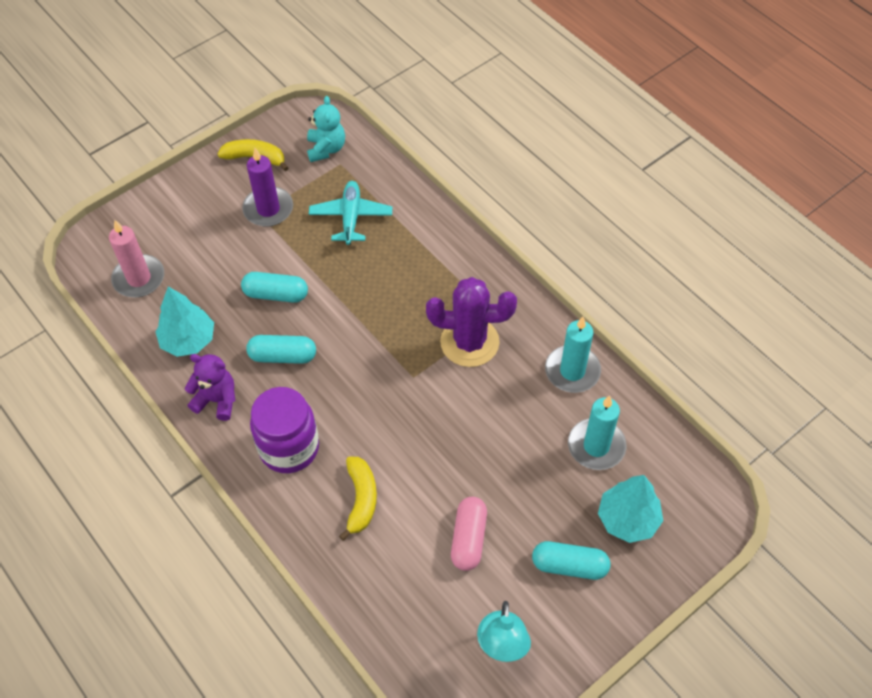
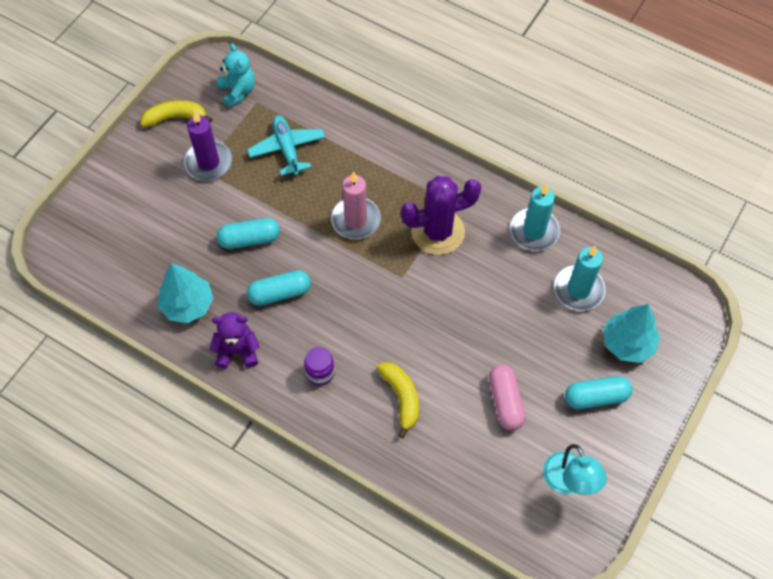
camera: 20 degrees left, 5 degrees up
(139, 278) = (116, 261): pink candle -> pink candle (356, 220)
(289, 448) = (320, 373): purple jar -> purple jar, size x0.51

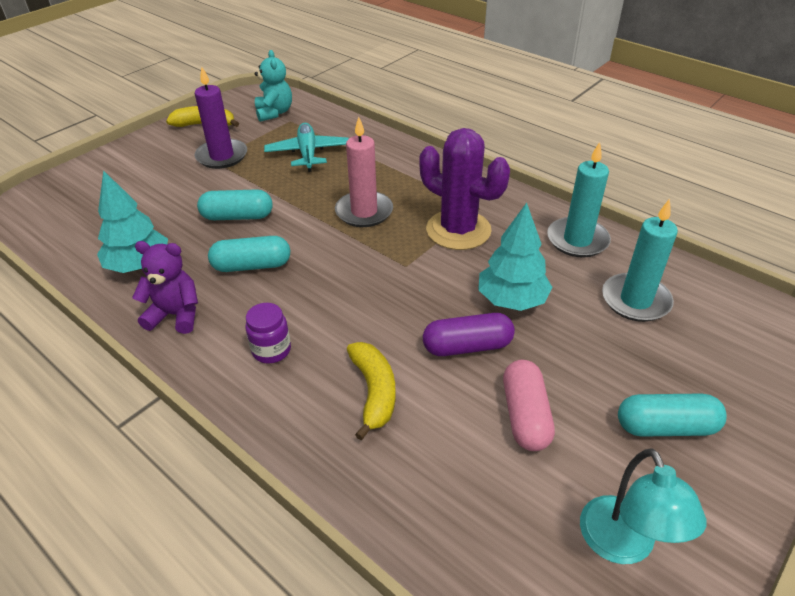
camera: 10 degrees right, 20 degrees down
(438, 232) = (458, 230): purple cactus -> purple cactus turned 45 degrees clockwise
(460, 349) = (467, 346): none -> purple capsule
(627, 343) = (710, 366): turquoise tree -> turquoise tree (512, 300)

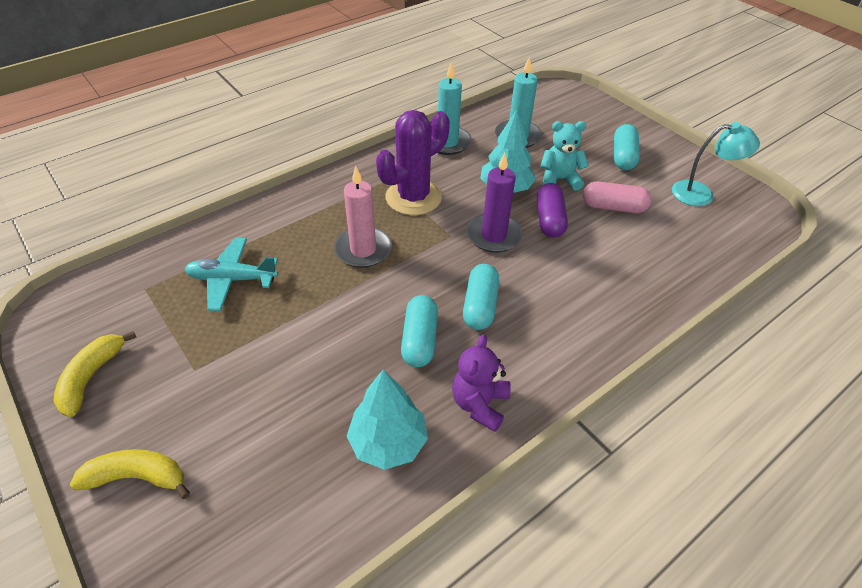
camera: 80 degrees left, 5 degrees up
(222, 156) = (190, 360): purple candle -> purple candle (494, 235)
(237, 216) = (330, 348): turquoise capsule -> turquoise capsule (480, 306)
(271, 350) = (538, 332): purple jar -> none
(274, 113) = (113, 302): turquoise teddy bear -> turquoise teddy bear (559, 179)
(374, 392) = (589, 274): yellow banana -> yellow banana (137, 477)

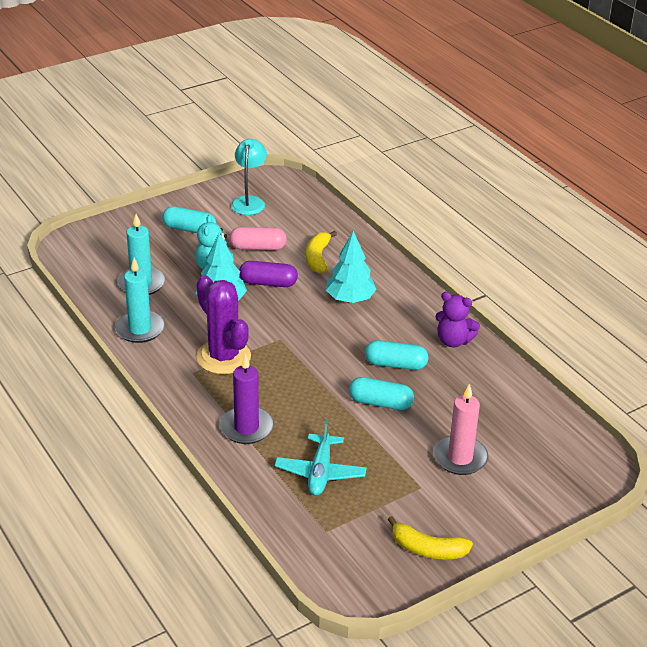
camera: 85 degrees left, 10 degrees down
(137, 477) = (516, 507): yellow banana -> yellow banana (318, 258)
(363, 250) = (291, 391): pink candle -> pink candle (460, 458)
(388, 442) = (484, 384): turquoise tree -> turquoise tree (350, 299)
(480, 306) = (363, 331): turquoise capsule -> turquoise capsule (380, 403)
(494, 235) = (283, 315): purple candle -> purple candle (246, 428)
(613, 207) = (258, 247): pink capsule -> pink capsule turned 75 degrees clockwise

